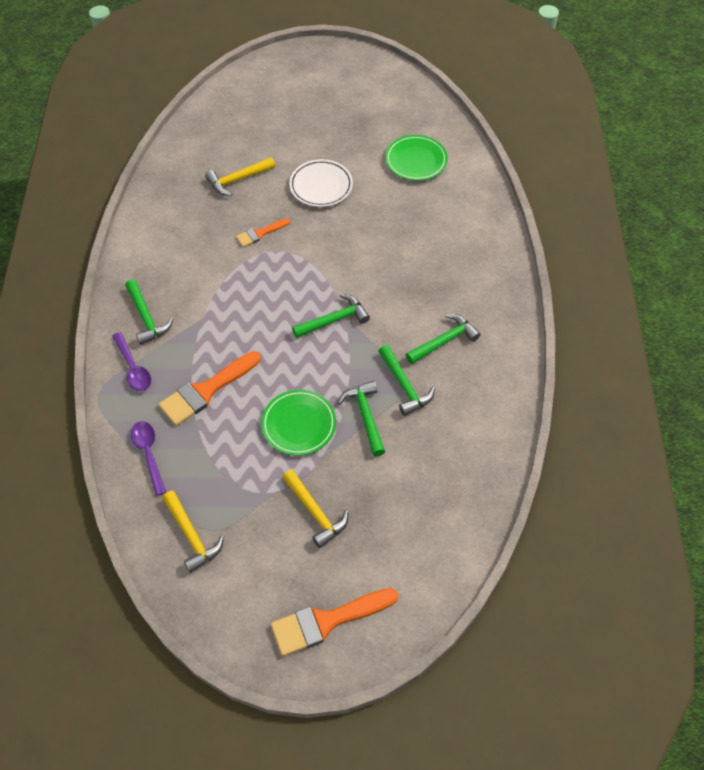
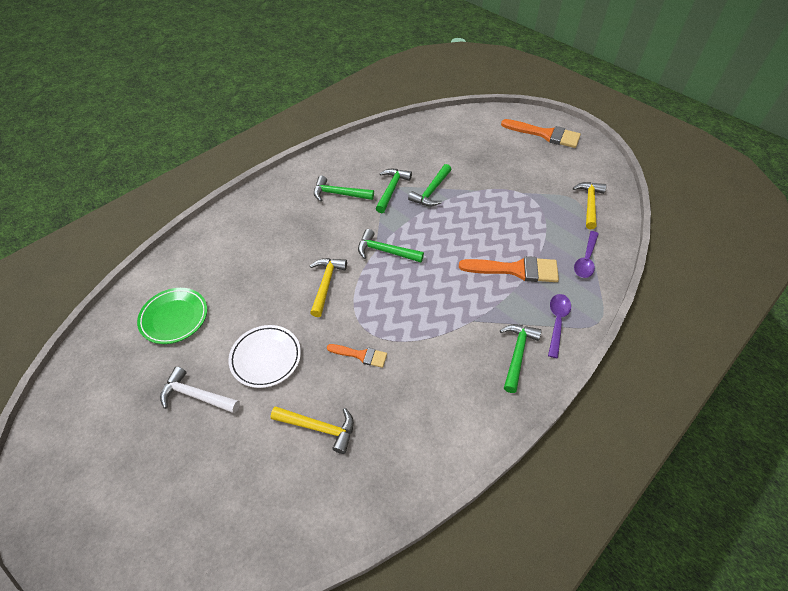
camera: 135 degrees left, 5 degrees down
(299, 424) = (474, 212): green plate -> none
(315, 512) = (508, 171): yellow hammer -> yellow hammer (326, 284)
(333, 140) = (196, 395): none -> white hammer

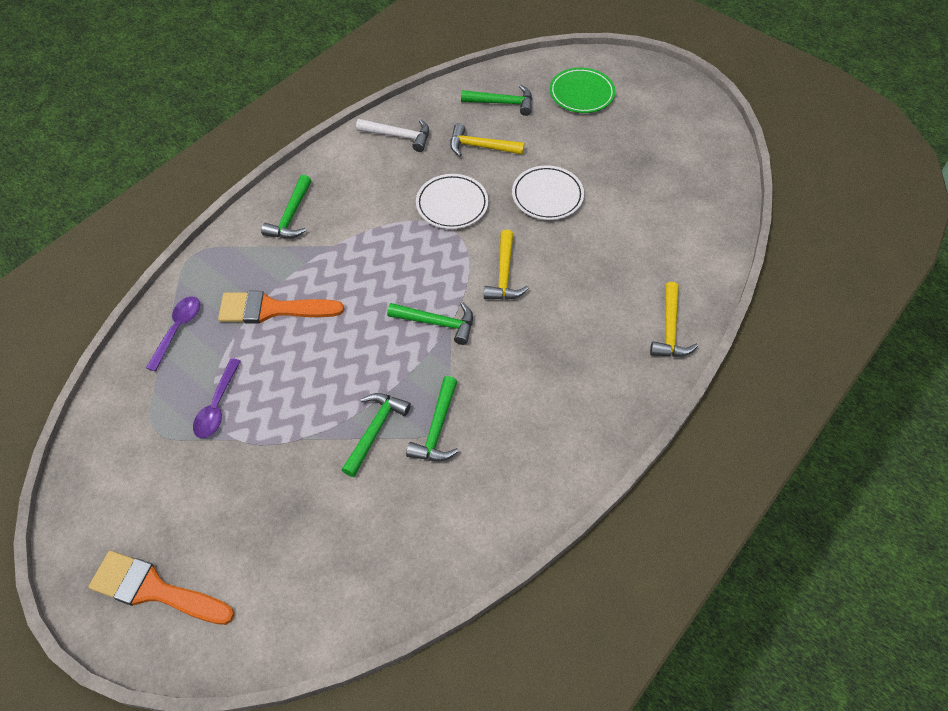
camera: 175 degrees right, 5 degrees up
(174, 317) = (661, 226): green plate -> green plate (581, 94)
(196, 395) = (600, 162): white hammer -> white hammer (398, 136)
(339, 194) = (516, 414): green hammer -> green hammer (502, 103)
(361, 355) = (452, 204): orange brush -> white plate
(557, 322) = (240, 250): purple spoon -> purple spoon (217, 405)
(589, 204) = (137, 423): yellow hammer -> yellow hammer (670, 329)

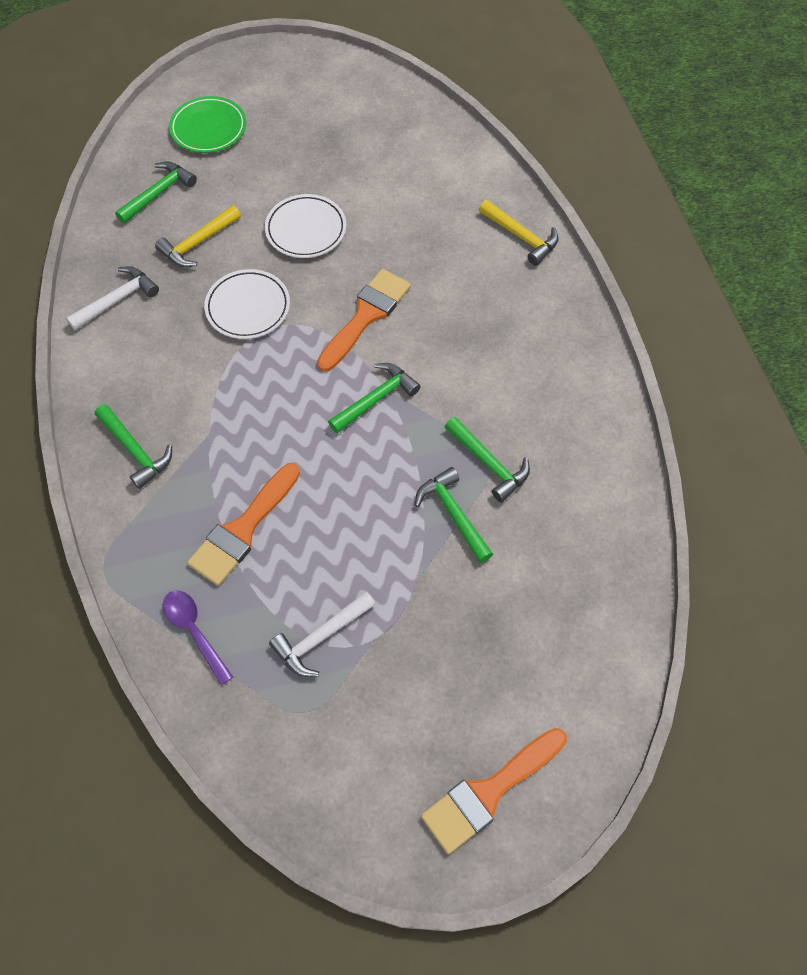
camera: 55 degrees left, 5 degrees up
(217, 405) = (321, 637): purple spoon -> white hammer
(504, 274) = (366, 316): yellow hammer -> orange brush

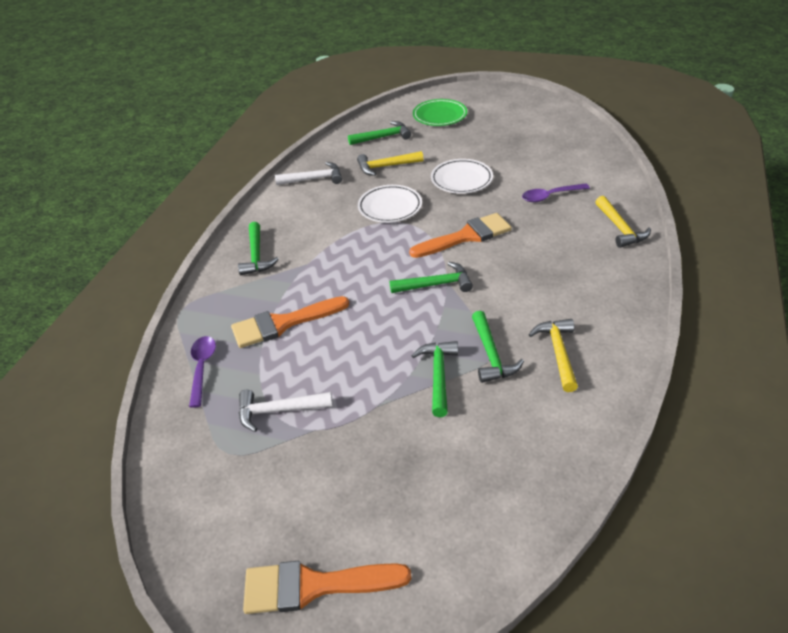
camera: 35 degrees right, 20 degrees down
(423, 217) = (550, 196): none -> purple spoon
(550, 430) = (558, 353): none -> yellow hammer

